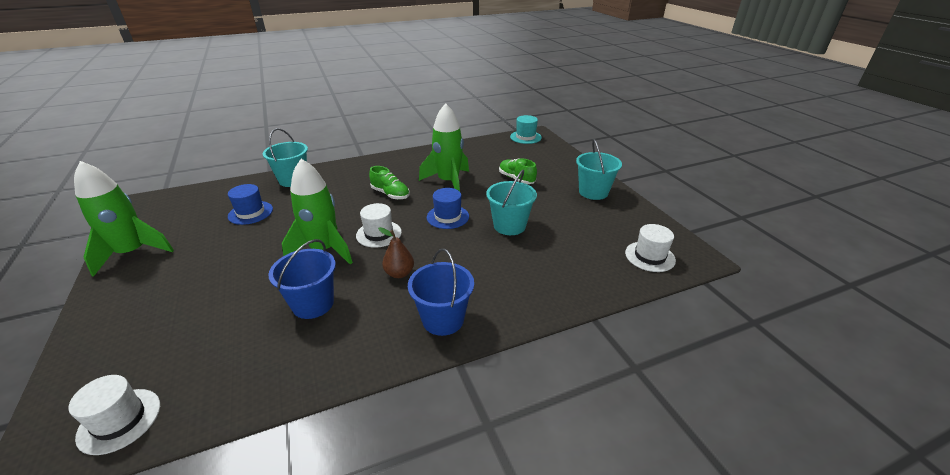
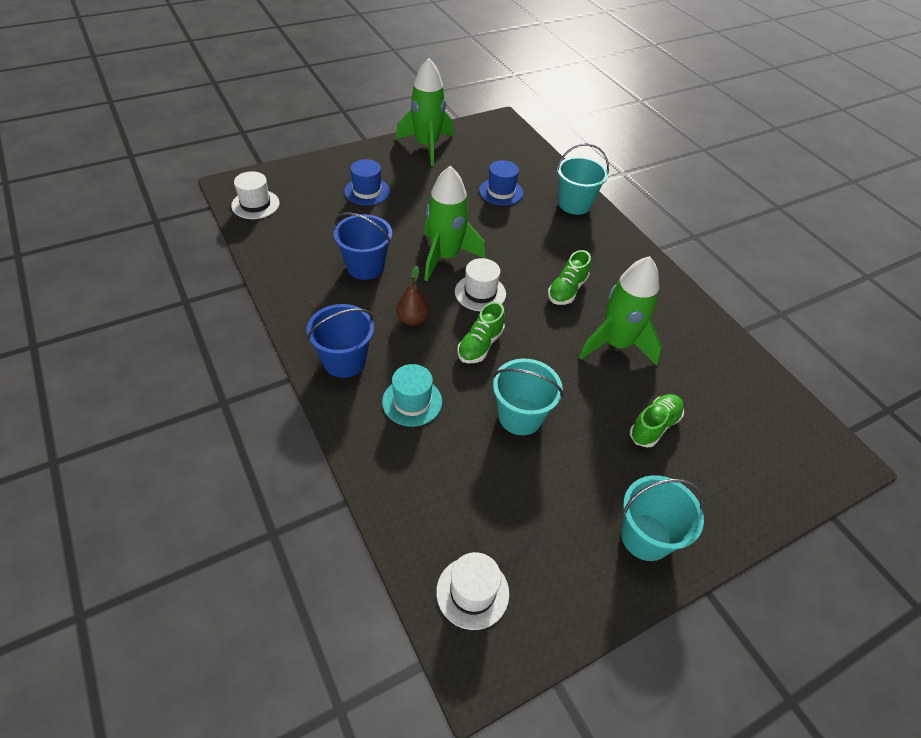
camera: 80 degrees right, 15 degrees up
(438, 238) = (480, 345): none -> green shoe
(447, 217) = (528, 350): blue hat -> blue hat (367, 191)
(525, 137) = (821, 442): turquoise hat -> turquoise hat (412, 401)

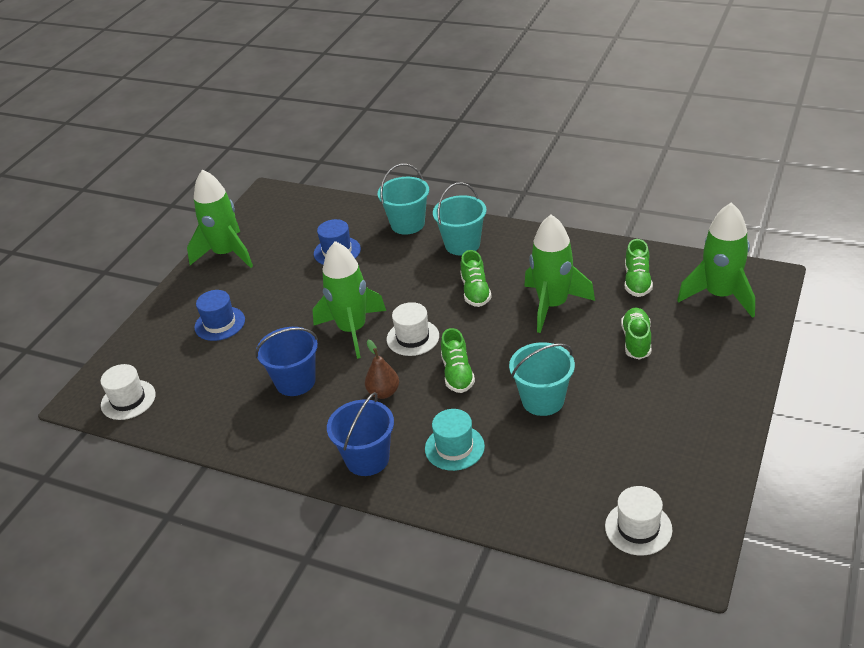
camera: 30 degrees left, 10 degrees down
(645, 537) = (704, 412): turquoise bucket -> turquoise bucket (462, 244)
(712, 375) = (637, 281): none -> green shoe
(777, 442) = (720, 295): none -> green rocket

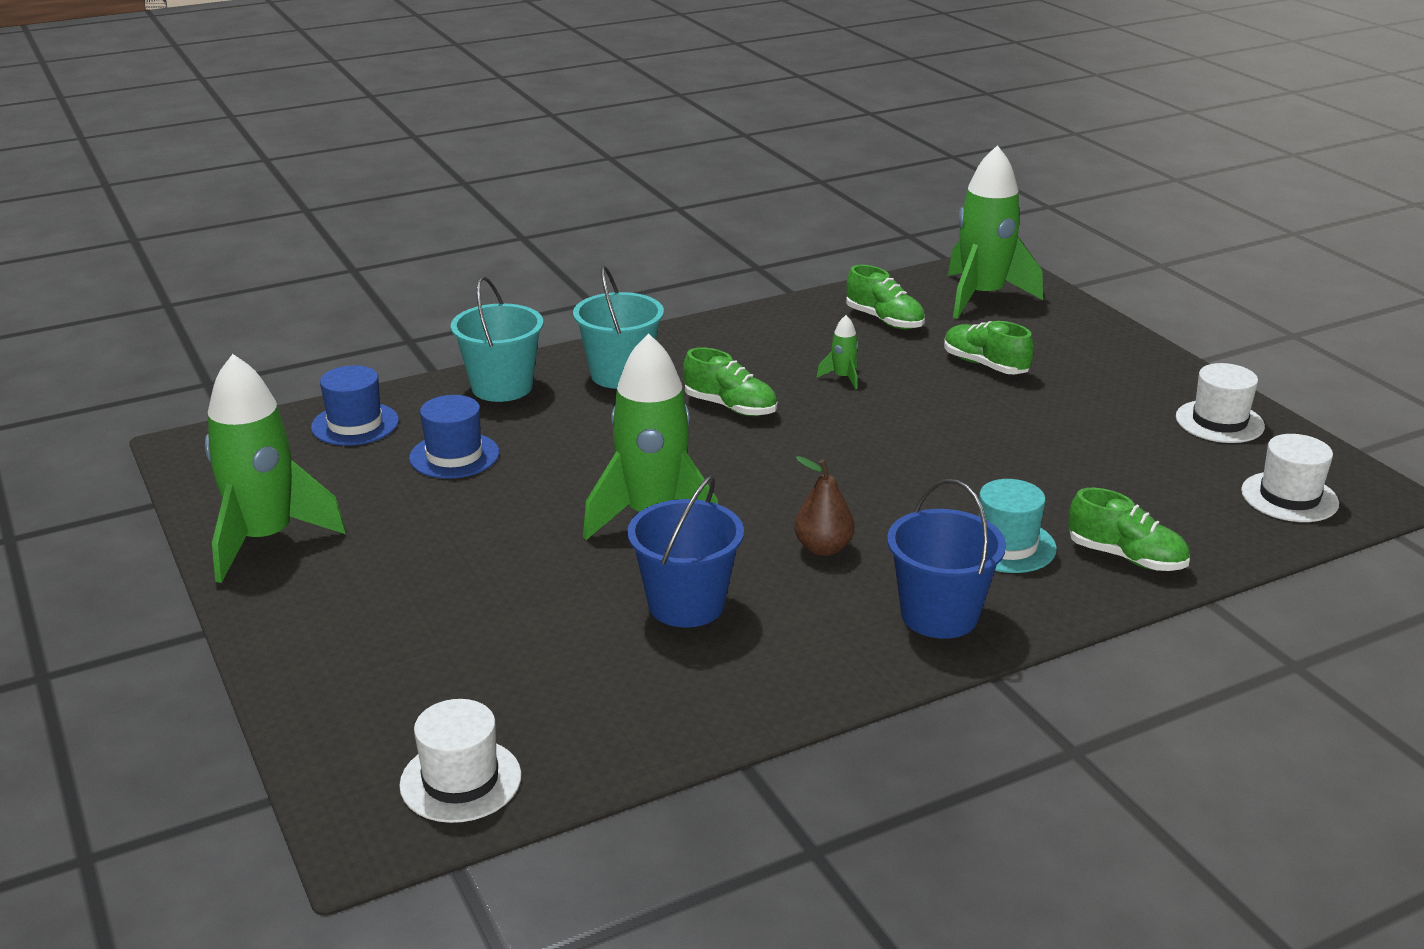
camera: 55 degrees left, 10 degrees down
(220, 323) = (429, 614): blue hat -> blue hat (355, 424)
(413, 337) = (746, 482): white hat -> white hat (1219, 422)
(457, 374) = (869, 485): green shoe -> green shoe (1126, 557)
(543, 400) = (1003, 456): turquoise bucket -> none
(552, 305) = (842, 378): green rocket -> green rocket, size x0.40

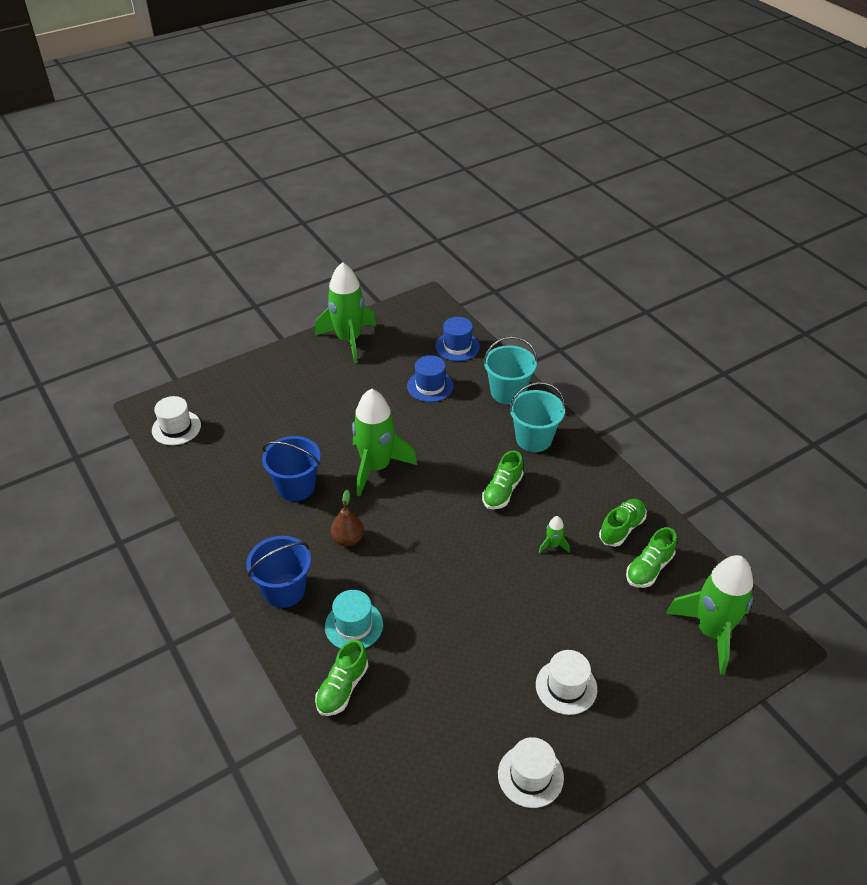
camera: 85 degrees right, 15 degrees up
(985, 365) = (591, 627): green shoe -> green shoe (621, 528)
(1289, 497) = (423, 803): white hat -> white hat (566, 686)

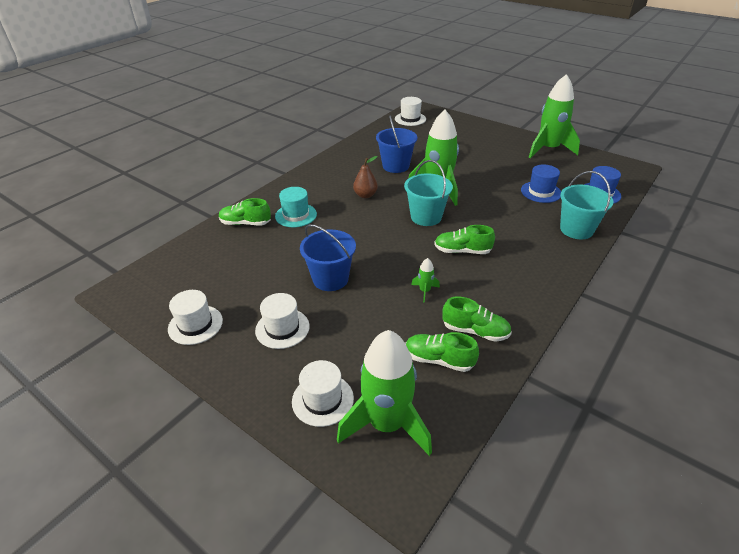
camera: 70 degrees right, 5 degrees down
(284, 590) = (311, 184): blue bucket -> blue bucket (330, 279)
(533, 439) = (536, 255): turquoise bucket -> turquoise bucket (426, 217)
(673, 673) = (322, 399): none -> white hat

